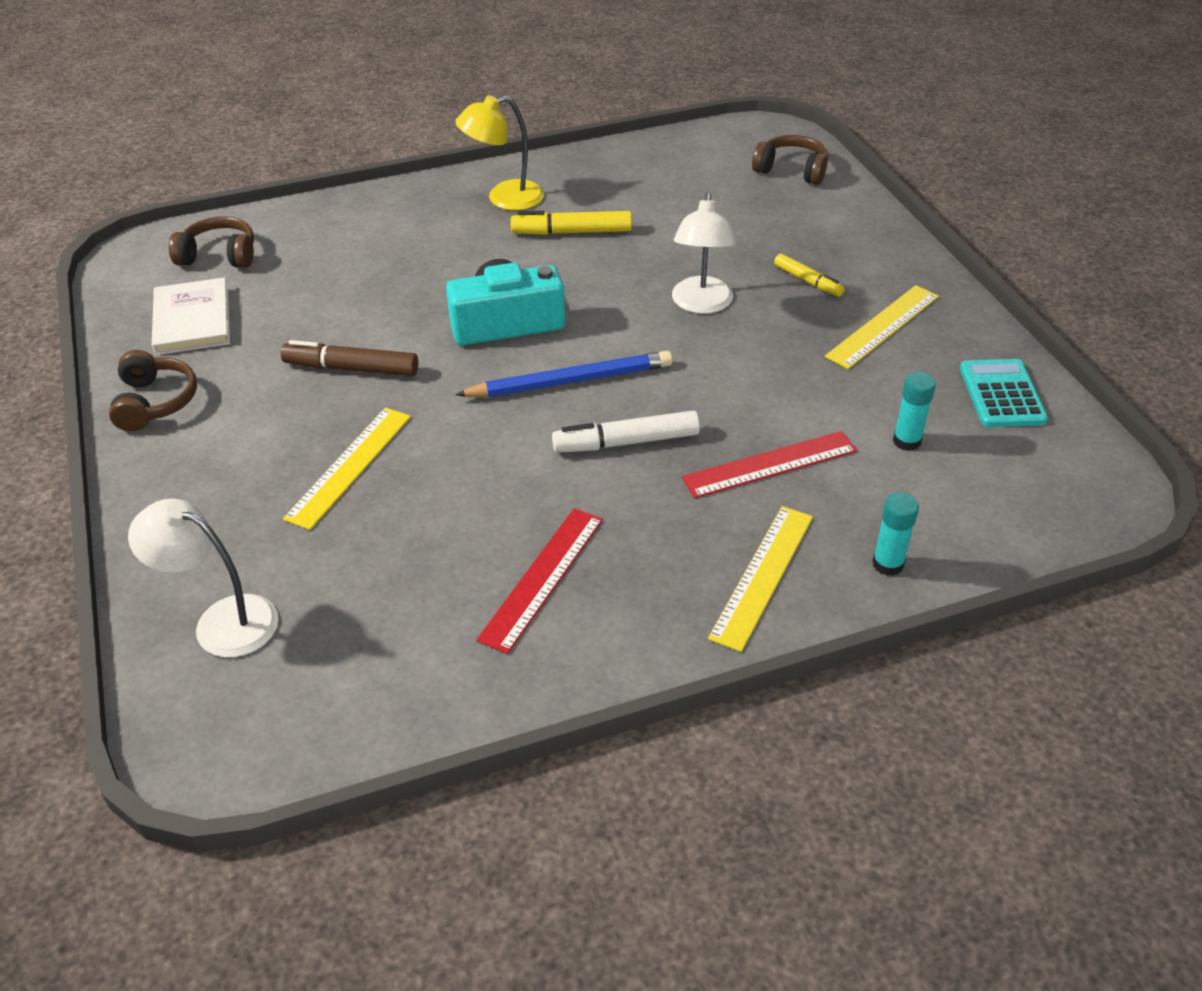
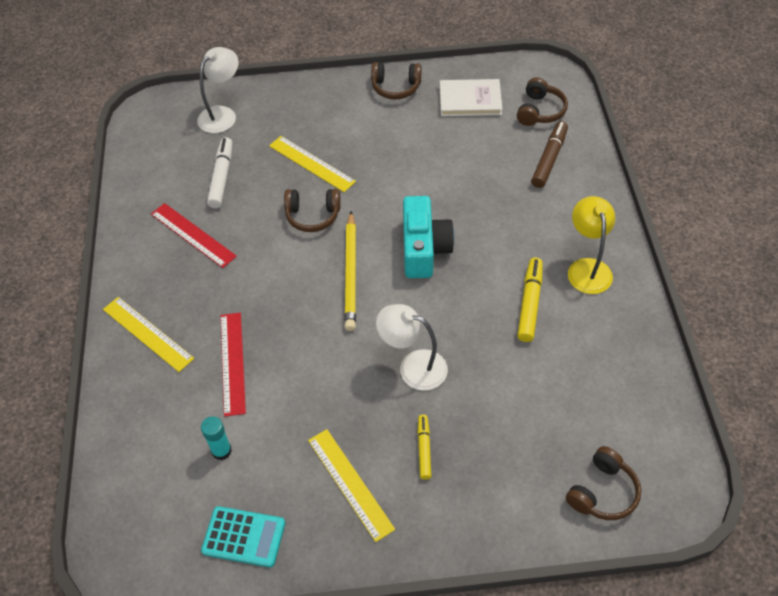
camera: 105 degrees right, 10 degrees up
(351, 368) = (399, 169): brown marker -> brown marker (549, 159)
(467, 441) = (313, 215): none -> brown headphones
(570, 381) = (351, 273): blue pencil -> yellow pencil
(626, 442) = (282, 291): white marker -> white marker (221, 177)
(808, 281) = (424, 449): yellow marker -> yellow marker turned 120 degrees clockwise
(887, 564) = (126, 399): turquoise glue stick -> none

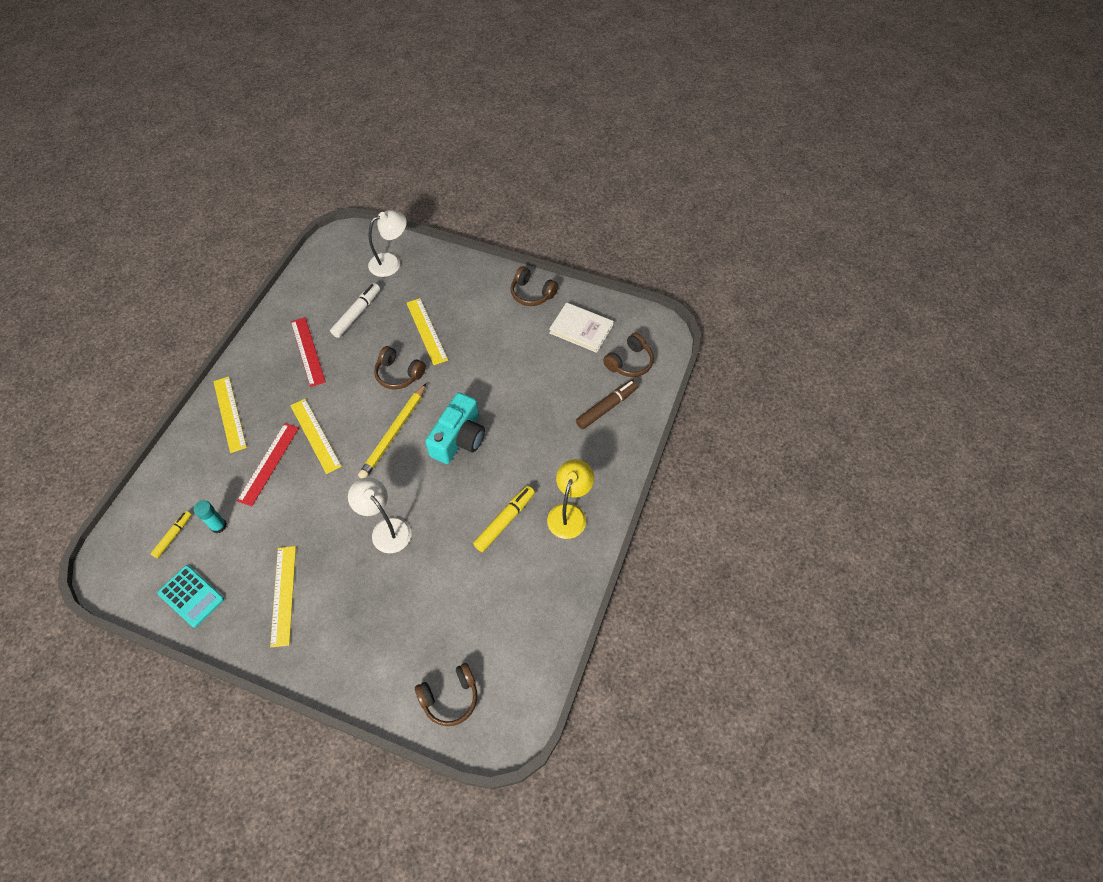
camera: 25 degrees right, 5 degrees up
(265, 312) = (315, 435): none -> yellow ruler
(424, 449) = (350, 596): yellow marker -> yellow marker (173, 536)

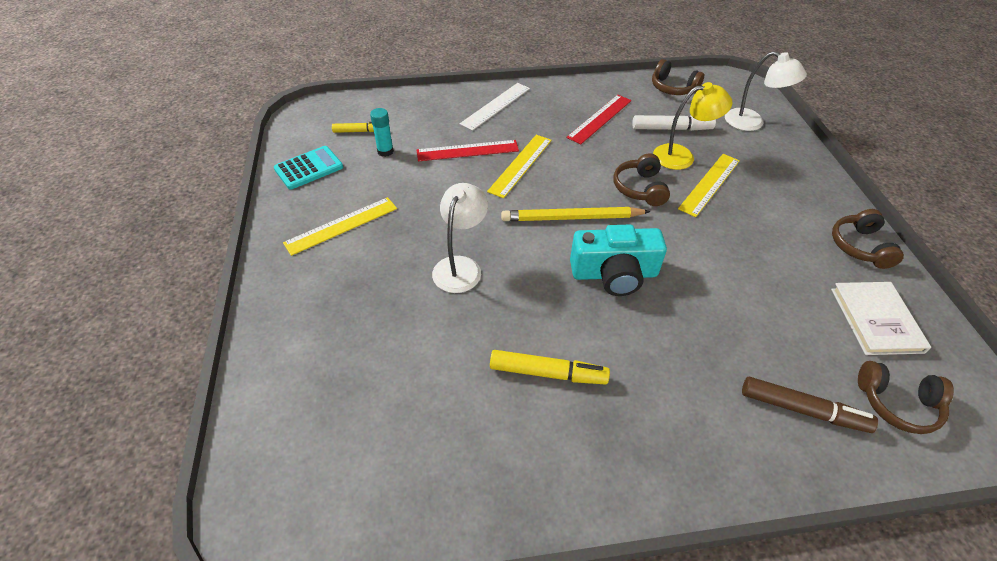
camera: 60 degrees right, 10 degrees down
(191, 596) = (309, 168): turquoise calculator -> turquoise calculator turned 135 degrees counterclockwise
(230, 414) = (496, 106): yellow ruler -> white ruler
(450, 697) = (288, 433): brown headphones -> brown headphones (673, 88)
(569, 513) = (613, 444): yellow lamp -> yellow lamp (682, 156)

